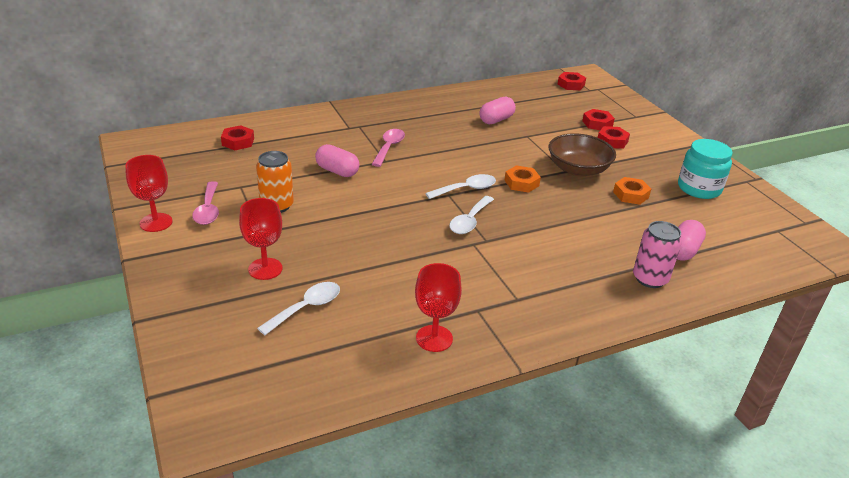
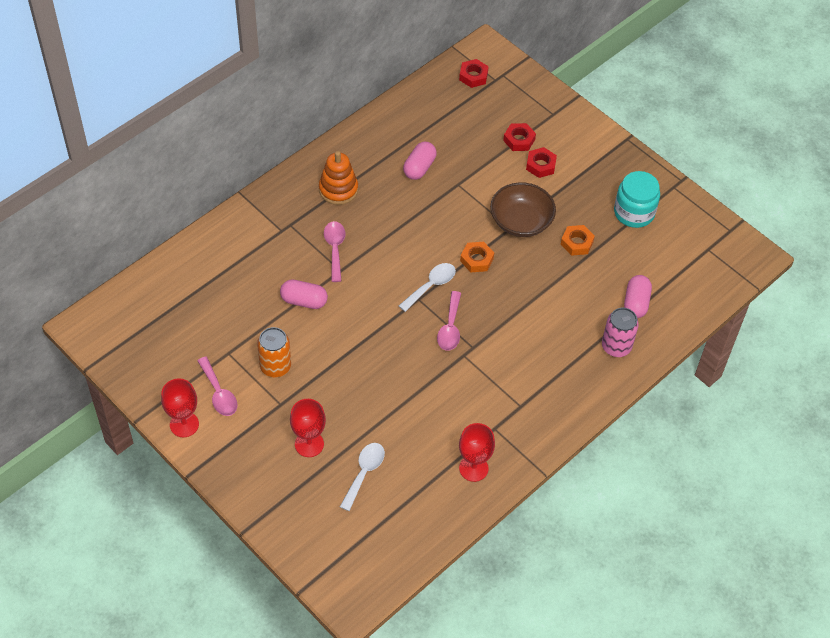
camera: 20 degrees left, 20 degrees up
(238, 142) = (187, 290): red nut -> none
(415, 117) = (338, 189): none -> orange stacking toy
(469, 221) = (450, 328): white spoon -> pink spoon

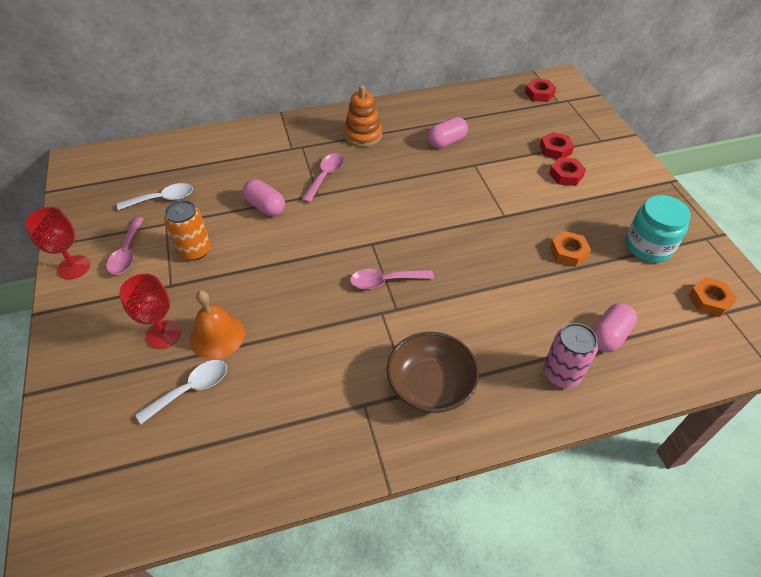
camera: 30 degrees right, 5 degrees down
(352, 427) = (217, 336): none -> orange bell
(431, 286) = (392, 237): white spoon -> white spoon (163, 199)
(450, 328) = (385, 281): pink spoon -> pink spoon turned 45 degrees clockwise
(473, 468) = (309, 441): red goblet -> none
(476, 259) = (452, 230): orange nut -> orange nut (709, 300)
(521, 221) = (518, 214): brown bowl -> brown bowl (430, 385)

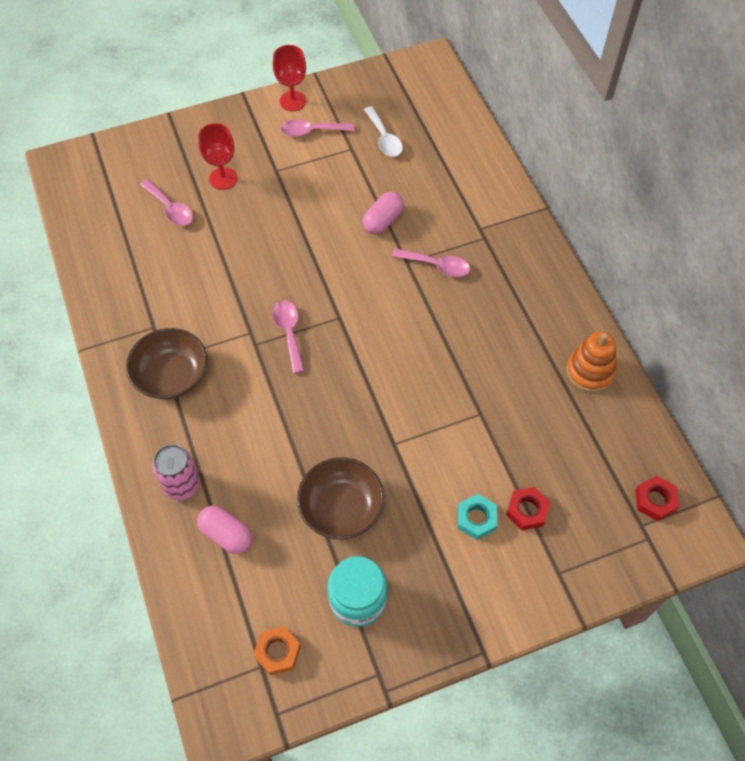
camera: 85 degrees right, 10 degrees up
(191, 389) = (170, 209): white spoon -> pink spoon
(194, 250) = (318, 178): orange can -> none
(217, 336) = (222, 214): orange bell -> none
(363, 135) = (516, 294): orange stacking toy -> orange stacking toy (590, 371)
(446, 142) = (520, 383): pink capsule -> none
(566, 175) = (476, 519): red nut -> turquoise nut
(568, 252) = (341, 508): orange nut -> brown bowl

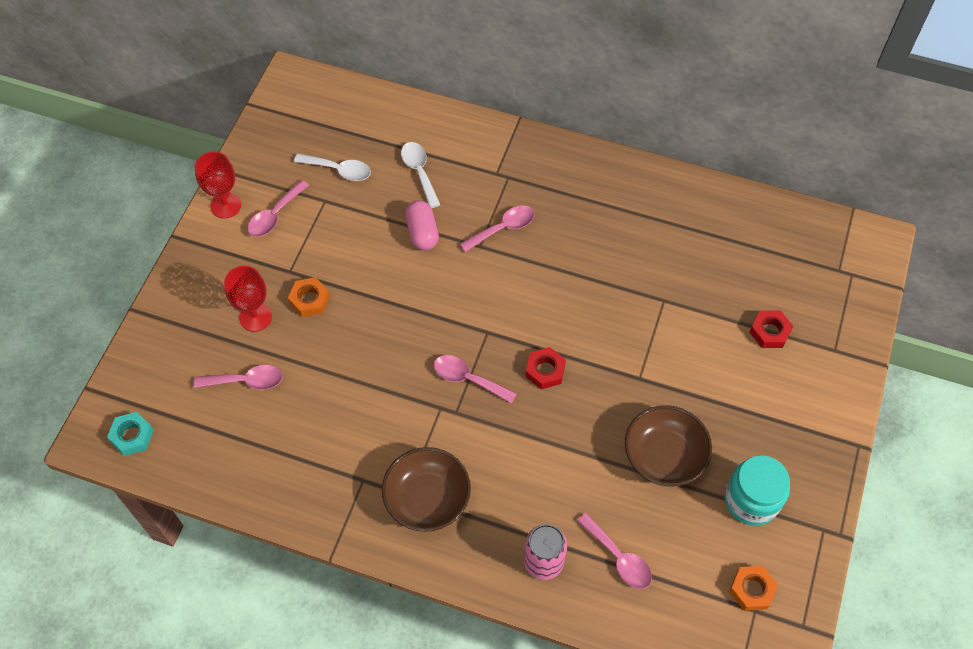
camera: 50 degrees left, 0 degrees up
(226, 534) = (619, 558): pink capsule -> pink spoon
(264, 197) = (309, 300): none -> orange nut
(431, 183) = (419, 172): none -> white spoon
(476, 519) = (749, 370): turquoise nut -> turquoise nut (132, 436)
(590, 371) = (690, 203): orange stacking toy -> none
(655, 500) = (826, 247): red nut -> red nut (545, 371)

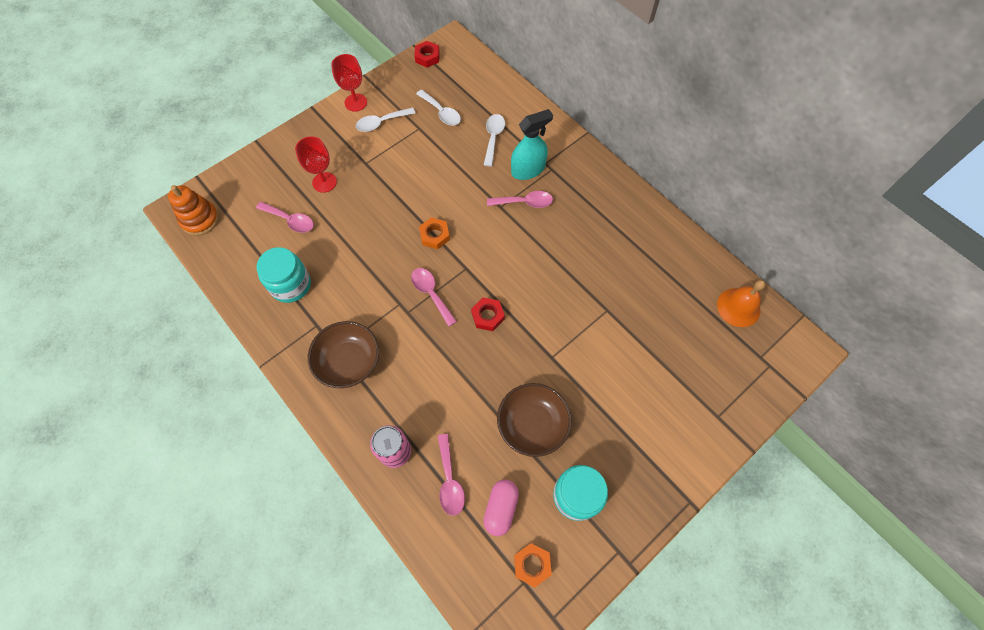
camera: 30 degrees right, 5 degrees up
(132, 436) = (200, 219): turquoise nut -> orange stacking toy
(275, 215) = (381, 123): pink spoon -> white spoon
(300, 452) = (291, 285): none -> turquoise jar
(309, 300) = (365, 188): orange nut -> orange nut (434, 235)
(422, 232) = (468, 179): pink capsule -> pink capsule (501, 508)
(482, 190) = (528, 170): none -> turquoise spray bottle
(769, 332) = (674, 375): red nut -> red nut (427, 57)
(788, 231) = (738, 307): none -> orange bell

